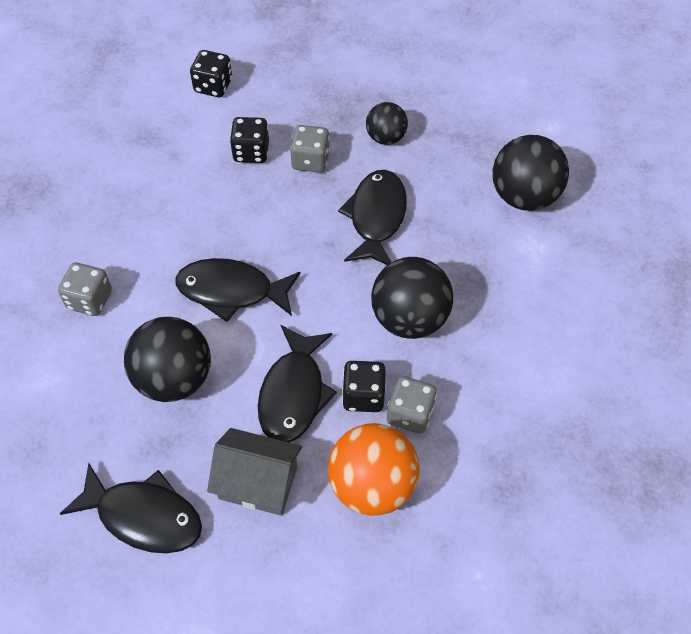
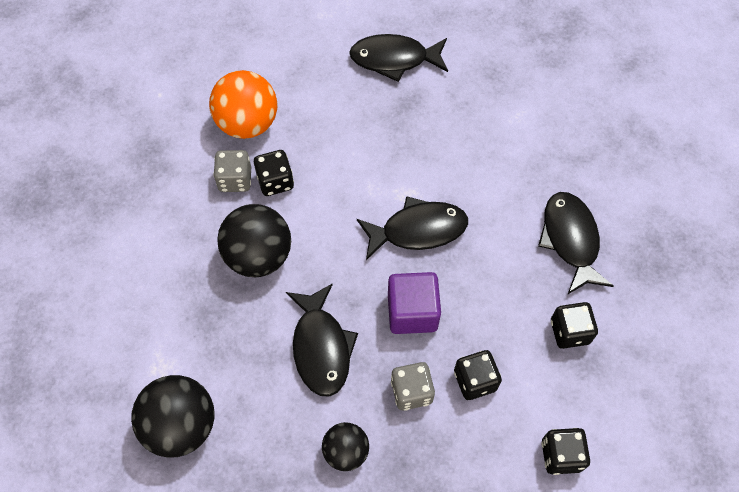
camera: 160 degrees right, 5 degrees up
(89, 300) = (527, 184): grey dice -> none
(145, 161) = (569, 332): none -> black dice
(174, 378) = (425, 148): black ball -> none
(258, 482) = (328, 101): grey house -> none
(277, 219) = (412, 312): none -> purple cube
(293, 393) = (329, 166): black fish -> black fish (570, 240)

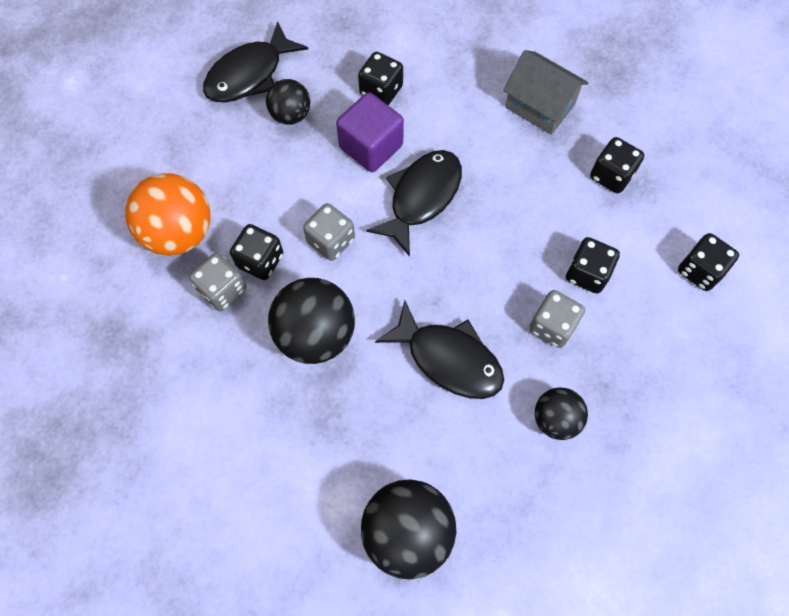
camera: 45 degrees left, 5 degrees up
(330, 207) = (331, 241): none -> grey dice
(392, 106) = (291, 115): none -> black ball
(412, 312) = (487, 265): purple cube -> purple cube (371, 146)
(468, 138) = (381, 90): none -> black dice
(570, 240) = (540, 106): black fish -> grey house

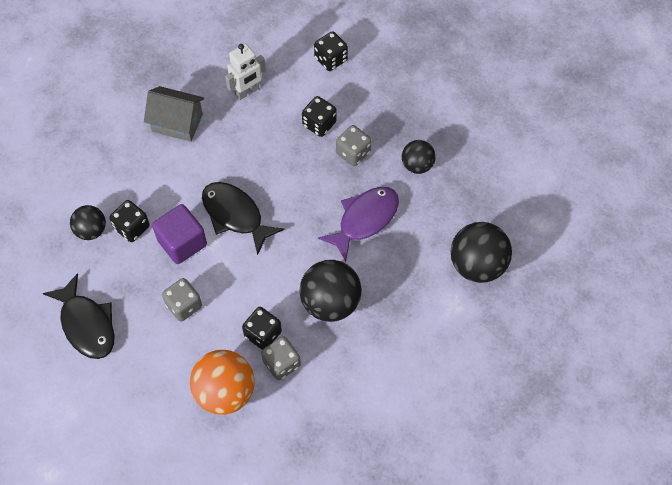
camera: 80 degrees left, 5 degrees down
(291, 115) = (136, 297): black ball -> black ball (91, 230)
(331, 241) = (257, 282): grey dice -> grey dice (184, 305)
(448, 358) = (364, 220): black fish -> purple fish
(540, 106) = (177, 123): grey house -> grey house turned 60 degrees clockwise
(611, 175) = (247, 91): black dice -> white robot

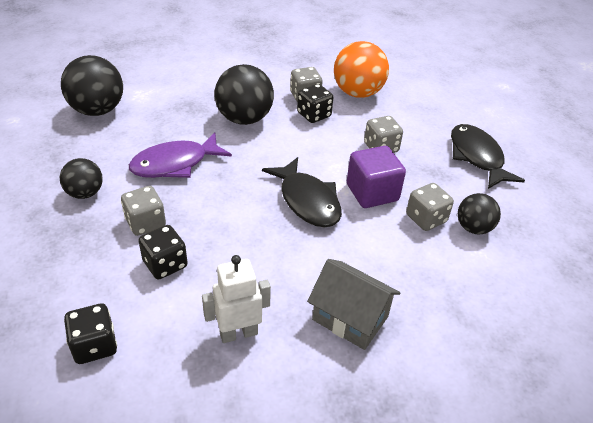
camera: 165 degrees left, 20 degrees down
(132, 227) = (426, 219): black dice -> grey dice

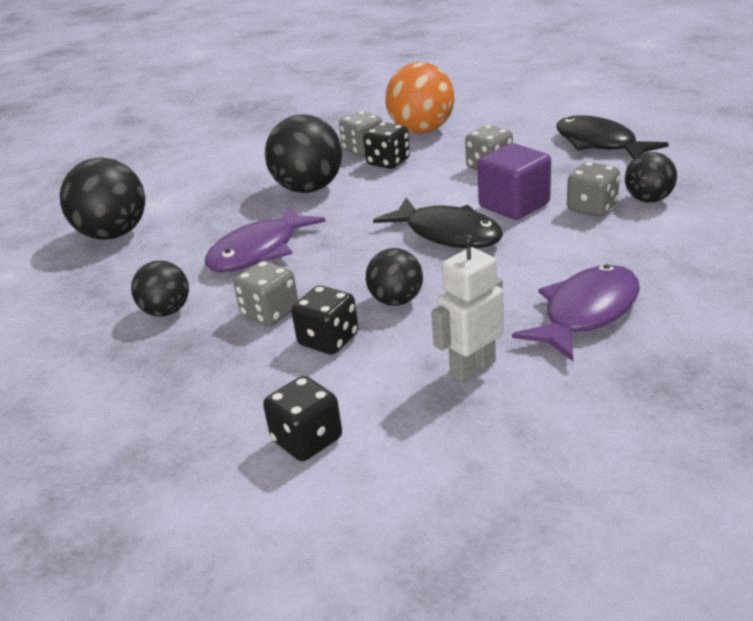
camera: 15 degrees left, 10 degrees down
(231, 248) = (396, 300): none -> black ball
(350, 318) = (586, 313): grey house -> purple fish

